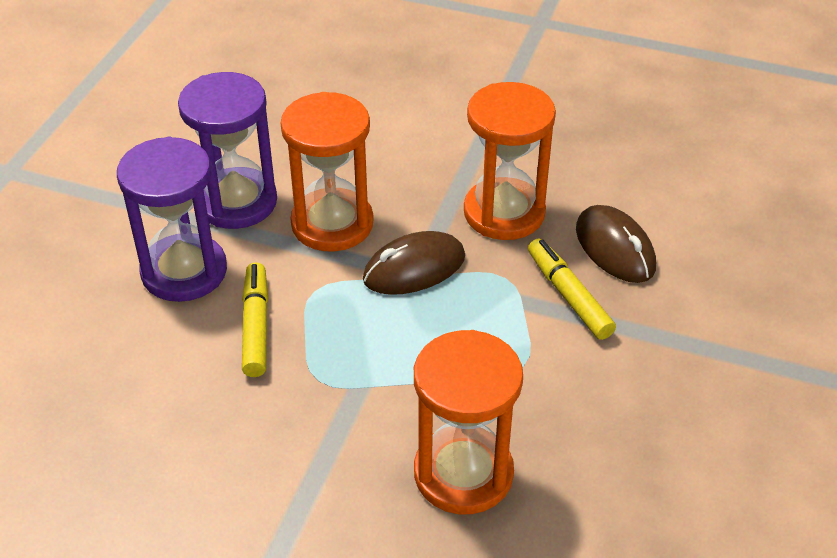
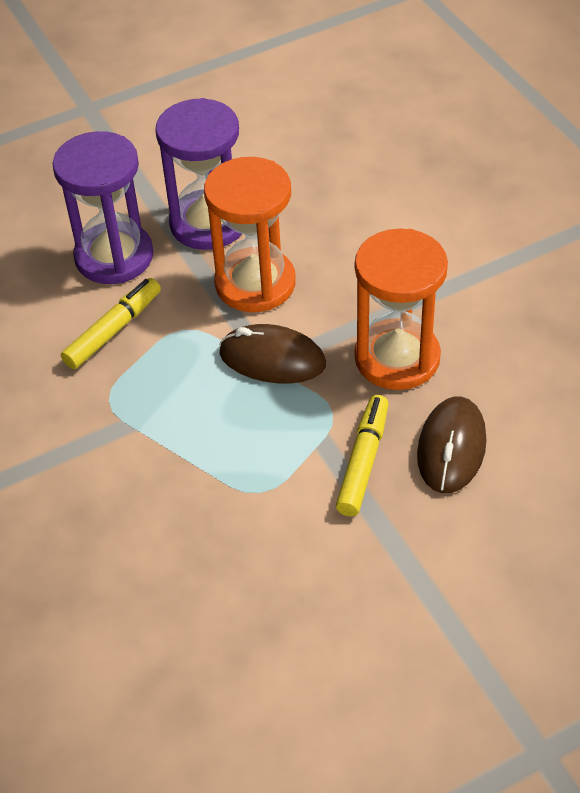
camera: 45 degrees right, 5 degrees up
(463, 473) = (121, 540): orange hourglass -> none

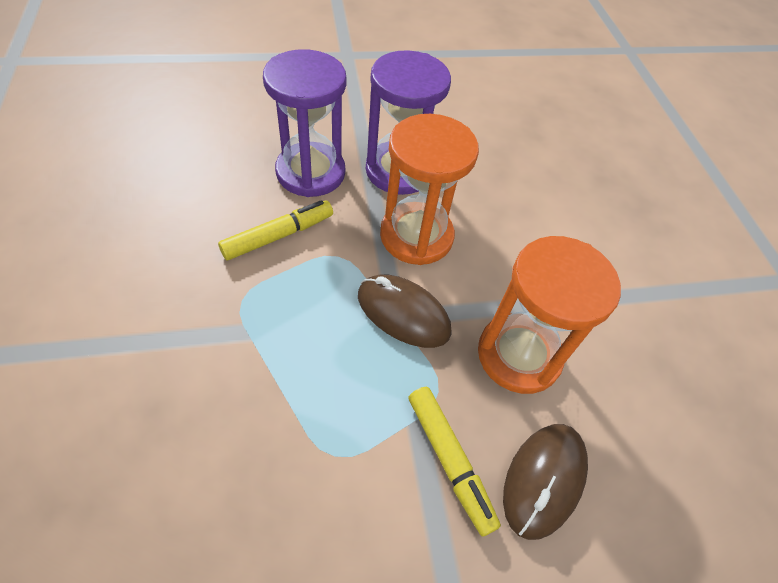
camera: 10 degrees right, 5 degrees up
(363, 461) = (449, 460): yellow marker -> yellow marker turned 120 degrees clockwise

